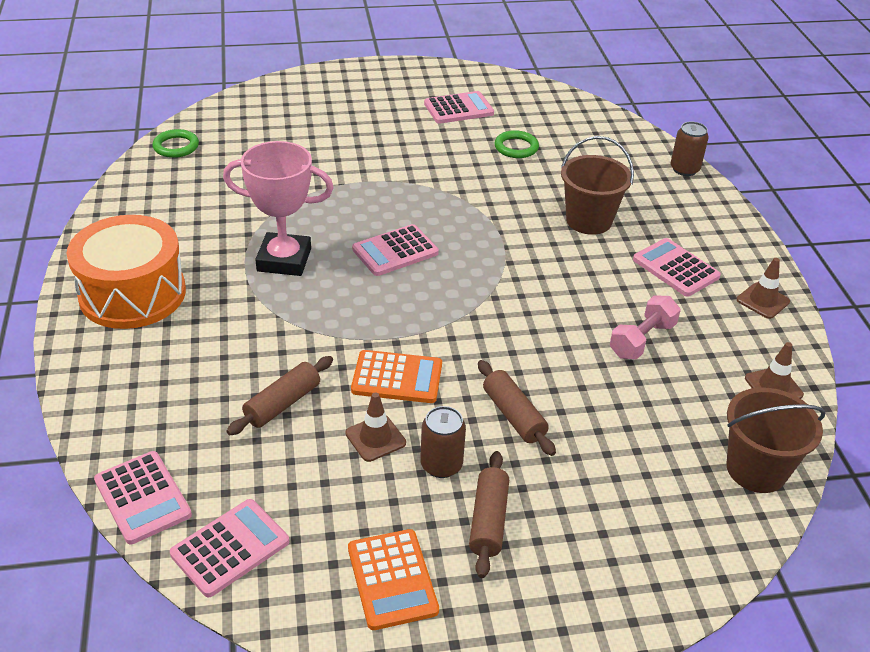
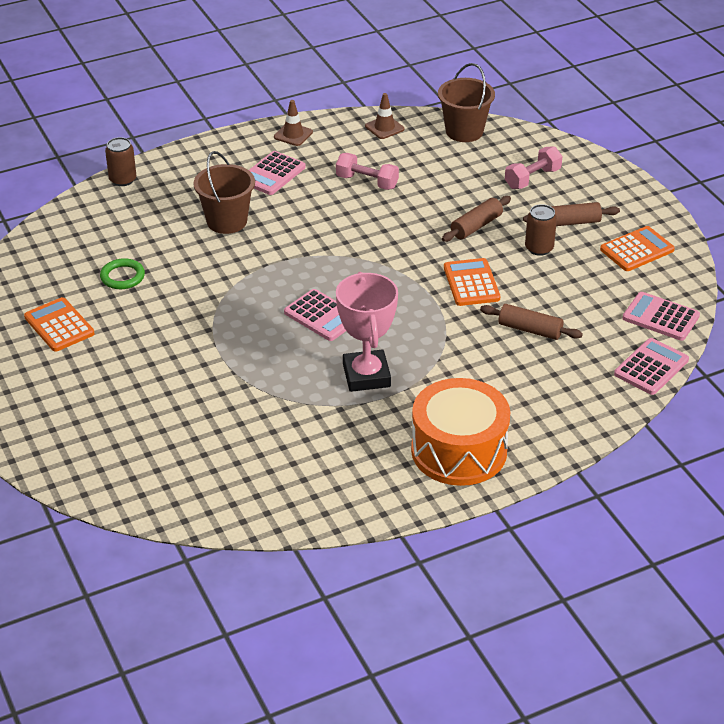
camera: 105 degrees left, 0 degrees up
(176, 146) = (214, 509): green ring -> none
(375, 438) = (534, 280): brown traffic cone -> none
(458, 109) = (59, 325): pink calculator -> orange calculator
(613, 512) = (532, 178): none -> pink dumbbell

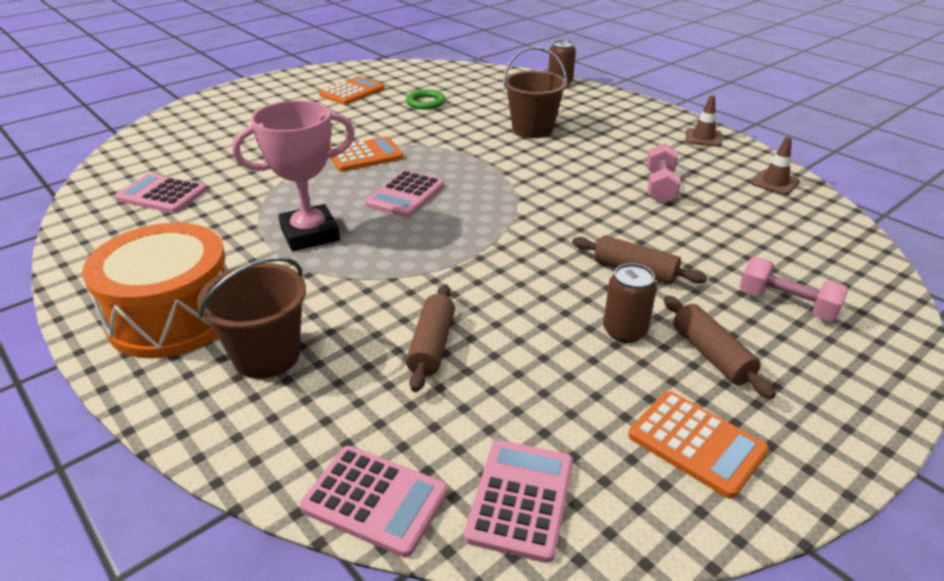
camera: 75 degrees right, 5 degrees down
(272, 174) = (626, 138): pink calculator -> pink calculator (162, 195)
(464, 131) = (832, 235): brown bucket -> brown bucket (267, 356)
(471, 283) = (511, 282): orange calculator -> orange calculator (365, 155)

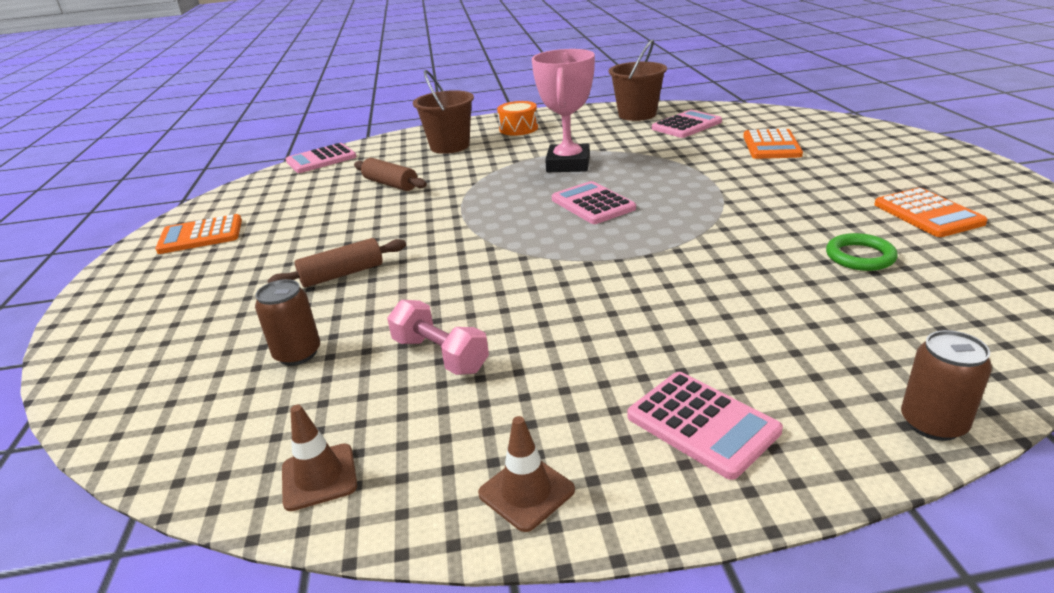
camera: 125 degrees right, 5 degrees down
(173, 316) = (518, 128): orange drum -> orange drum, size x0.51
(365, 155) = (700, 198): orange calculator -> orange calculator (771, 145)
(520, 499) = (265, 186): pink calculator -> pink calculator (702, 424)
(532, 129) = (700, 315): brown bucket -> brown bucket (637, 114)
(624, 331) = (298, 245): brown can -> brown can (298, 354)
(711, 355) = (227, 268): brown rolling pin -> none
(787, 304) = (193, 330): pink dumbbell -> none

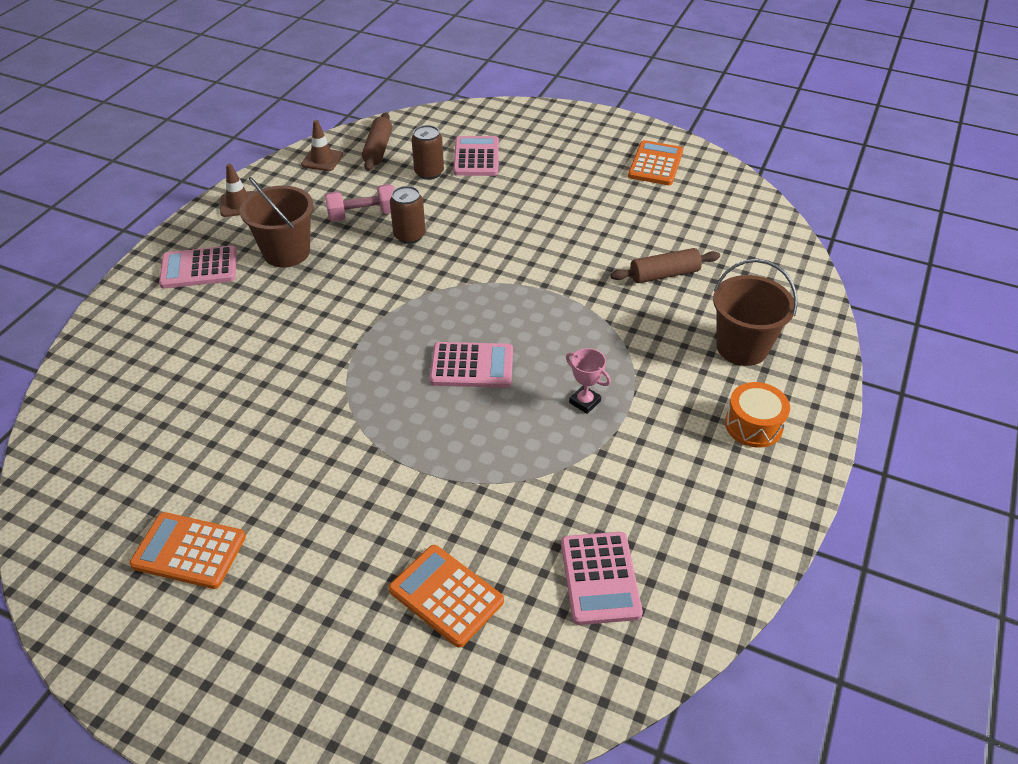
camera: 120 degrees right, 15 degrees up
(321, 159) = (791, 254): pink calculator -> pink calculator (476, 157)
(342, 274) = (507, 207): brown rolling pin -> brown rolling pin (378, 149)
(568, 164) = (585, 402): pink trophy -> pink trophy, size x0.46
(637, 114) = (698, 564): brown bucket -> brown bucket (286, 252)
(860, 256) = (208, 445): green ring -> none
(933, 423) = (94, 336): brown can -> brown can (409, 235)

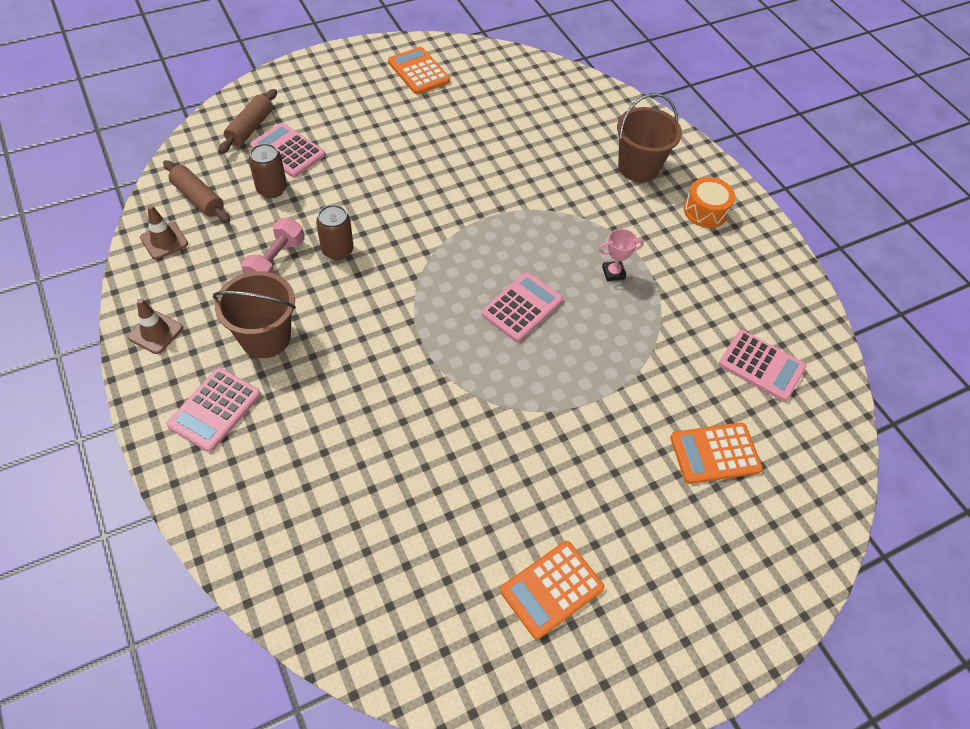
camera: 55 degrees left, 10 degrees up
(664, 274) = (536, 151): brown rolling pin -> brown rolling pin (250, 128)

